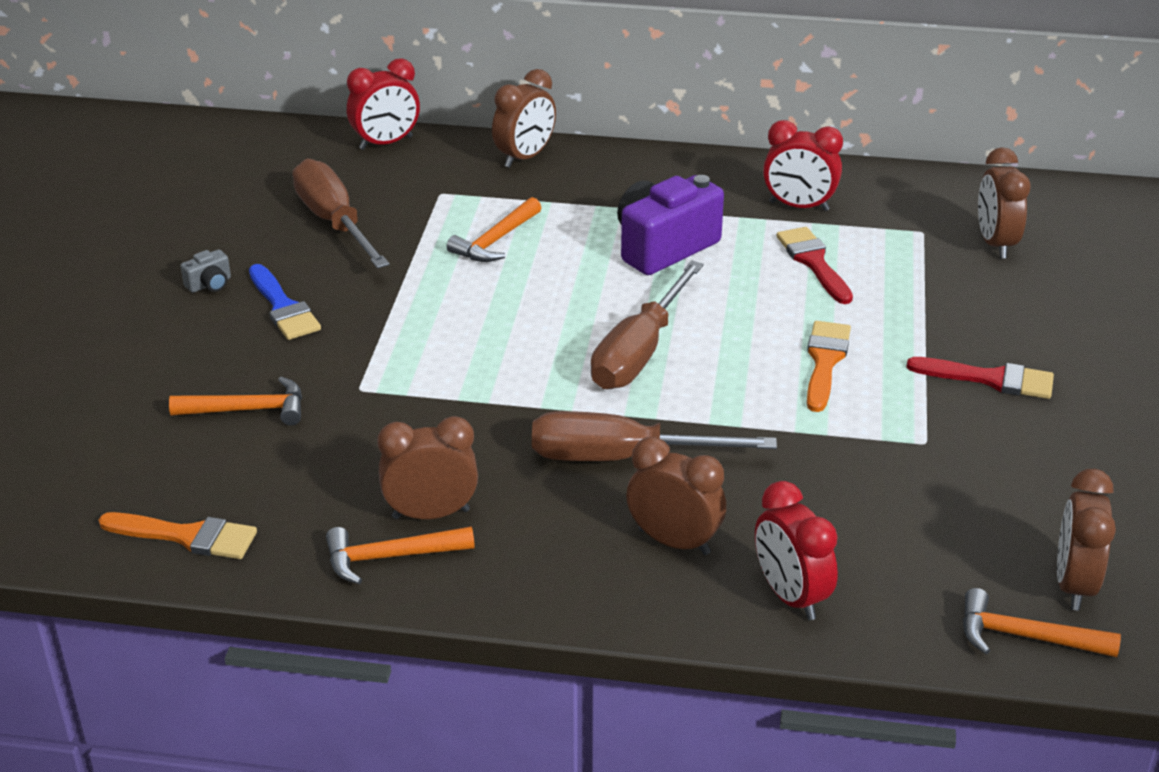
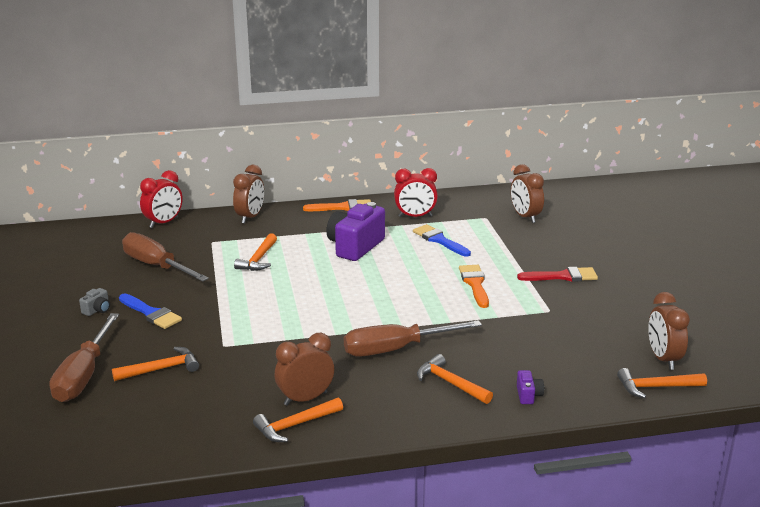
camera: 20 degrees left, 10 degrees down
(187, 536) = (163, 442): orange brush -> orange brush (343, 207)
(639, 352) = (373, 298): brown screwdriver -> brown screwdriver (84, 375)
(674, 542) = (450, 383): brown clock -> orange hammer
(790, 596) = (528, 395): red clock -> purple camera
(813, 262) = (439, 240): red brush -> blue brush

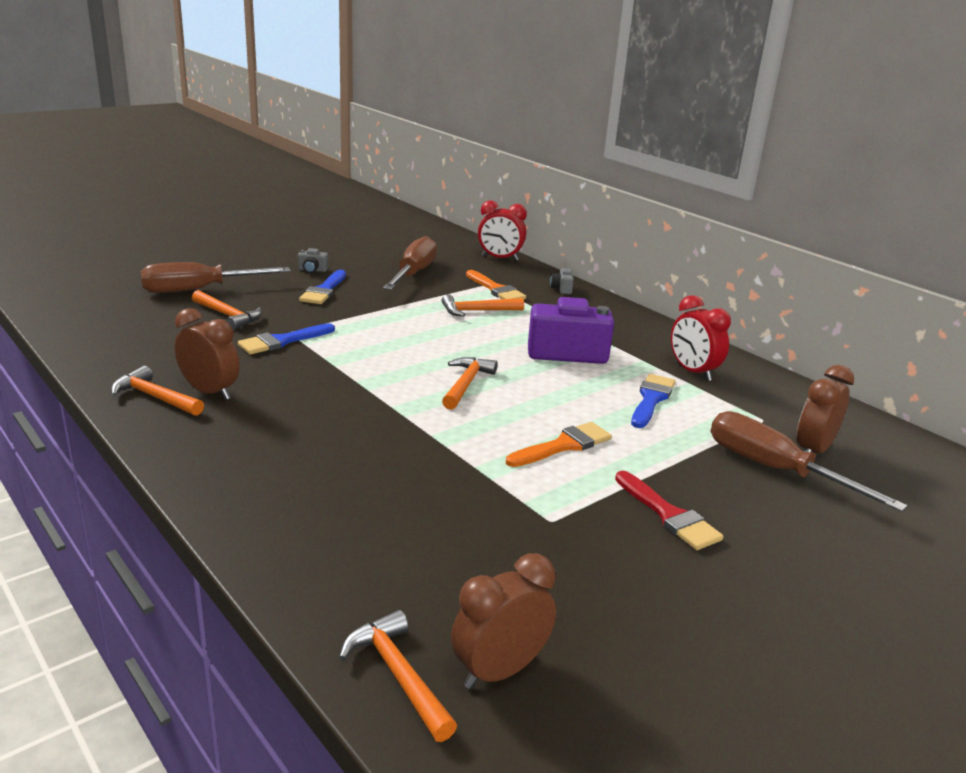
camera: 60 degrees right, 0 degrees up
(239, 352) = (282, 341): none -> blue brush
(250, 217) = (562, 289): brown clock -> grey camera
(343, 207) = (652, 327): orange brush -> orange brush (496, 289)
(396, 349) = (349, 422): brown screwdriver -> brown screwdriver (775, 469)
(450, 383) = (294, 474): orange hammer -> orange hammer (466, 384)
(528, 395) = (298, 542): purple camera -> none

